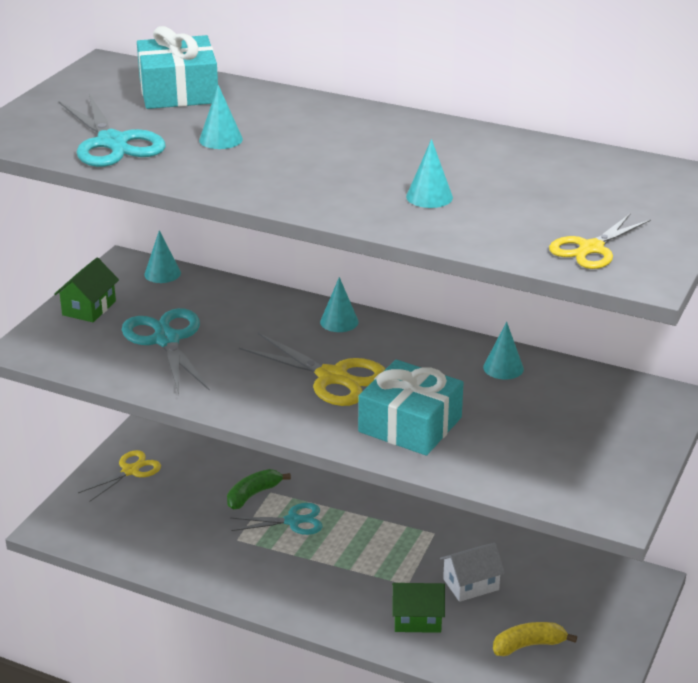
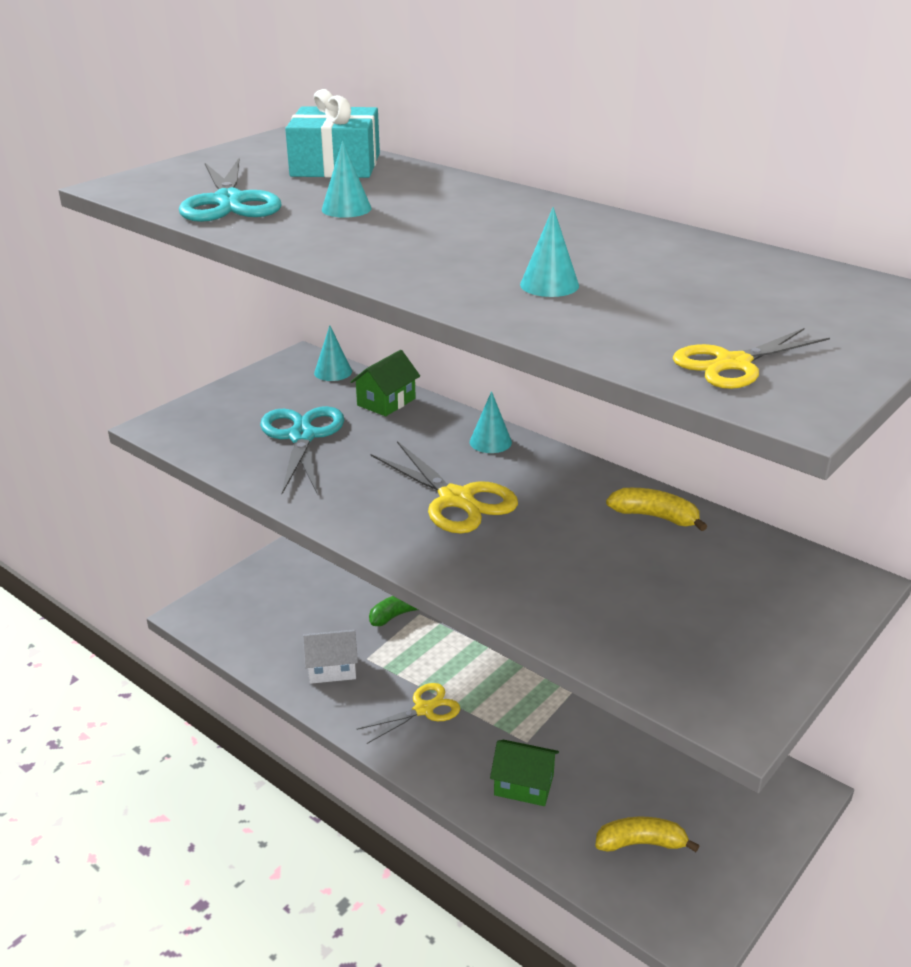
camera: 15 degrees right, 0 degrees up
(89, 308) = (243, 396): green house -> green house (386, 402)
(130, 471) = (292, 570): yellow scissors -> yellow scissors (424, 709)
(293, 521) = (431, 649): turquoise scissors -> none
(410, 424) = (520, 566): turquoise gift -> none
(471, 584) = (596, 755): white house -> white house (332, 668)
(503, 368) = (655, 517): turquoise cone -> yellow banana

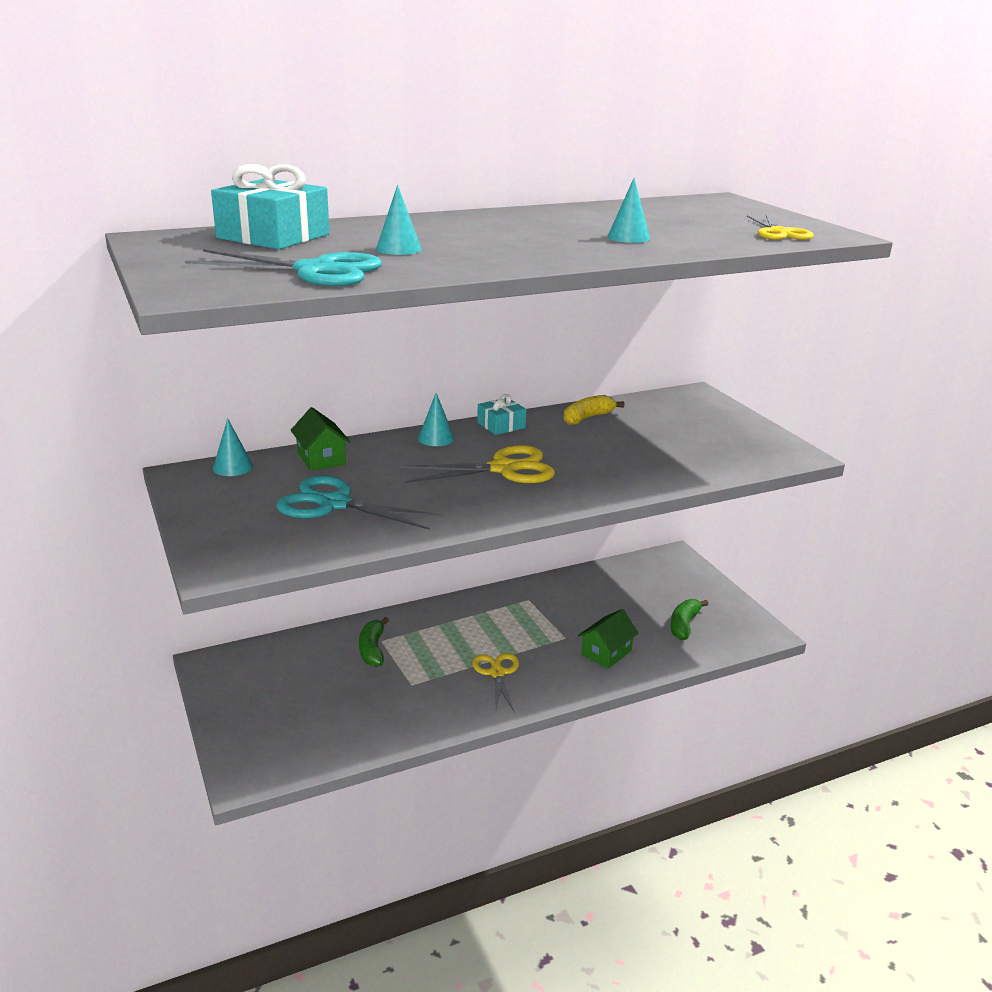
camera: 65 degrees left, 5 degrees down
(332, 668) = (408, 707): white house -> none
(566, 468) = (501, 425): none -> turquoise gift
(641, 843) = (684, 625): yellow banana -> green banana

